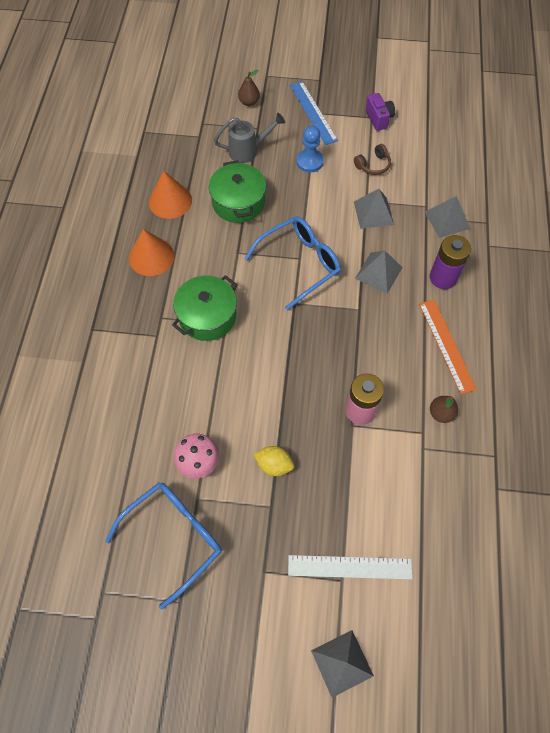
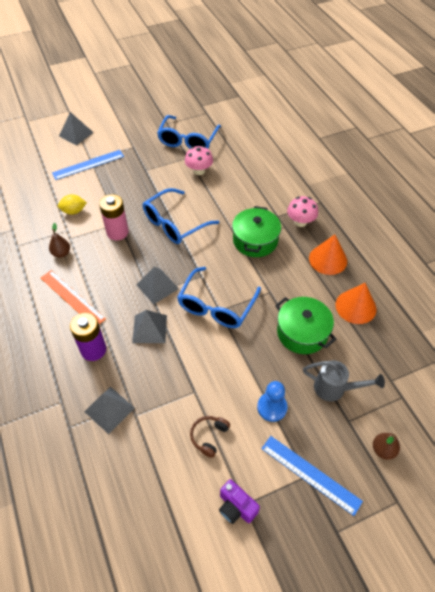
camera: 150 degrees right, 10 degrees down
(138, 314) = (300, 222): none -> pink mushroom
(248, 151) = (335, 389): grey watering can -> grey watering can turned 120 degrees counterclockwise
(274, 465) = (155, 186): yellow lemon -> yellow lemon (74, 211)
(284, 387) = (174, 224): none -> blue glasses
(349, 567) = (88, 164): white ruler -> blue ruler
(373, 213) = (181, 382): grey pyramid -> grey pyramid (157, 286)

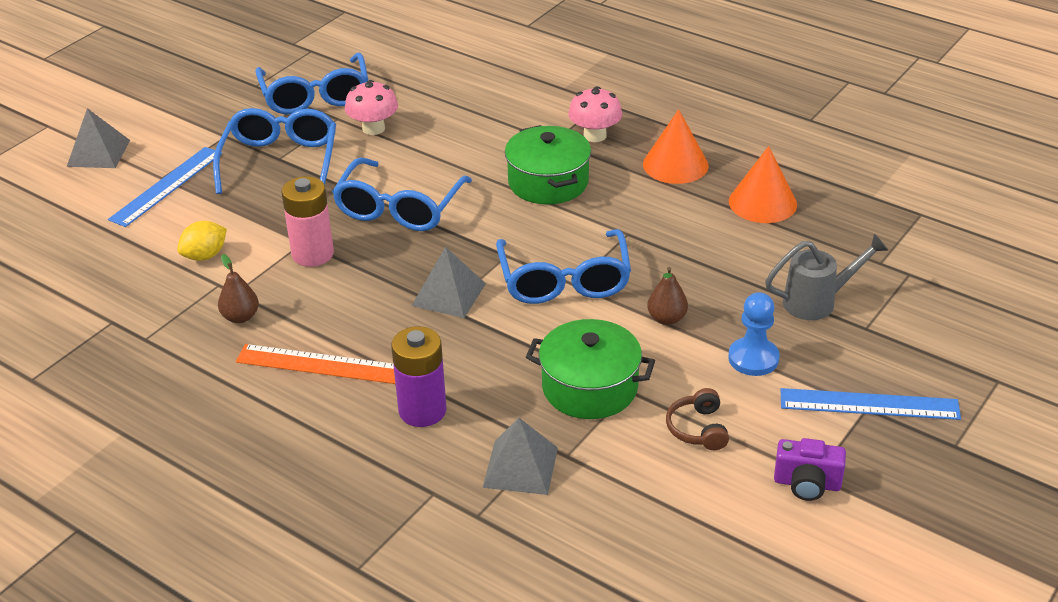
camera: 30 degrees left, 15 degrees down
(145, 171) = (280, 161): none -> blue glasses
(149, 329) = (487, 348): grey pyramid -> none
(302, 333) = (717, 260): green pot -> green pot (590, 387)
(383, 450) = (935, 337): brown pear -> brown pear (666, 319)

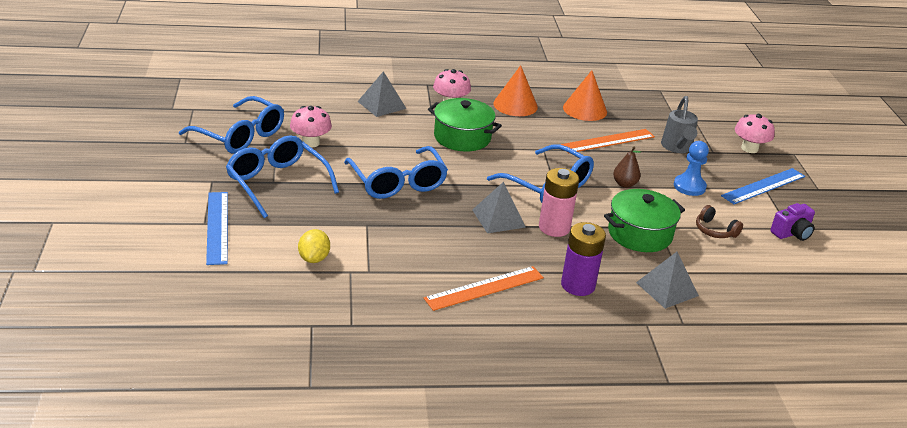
camera: 45 degrees left, 5 degrees down
(98, 153) = (127, 225): grey pyramid -> grey pyramid (381, 105)
(240, 317) = (395, 284): brown pear -> none
(312, 254) = (384, 229): pink battery -> pink battery (554, 228)
(730, 255) = (608, 141): none -> orange ruler
(818, 302) = (677, 148): grey watering can -> grey watering can turned 150 degrees clockwise
(933, 345) = (749, 148): none -> pink mushroom

